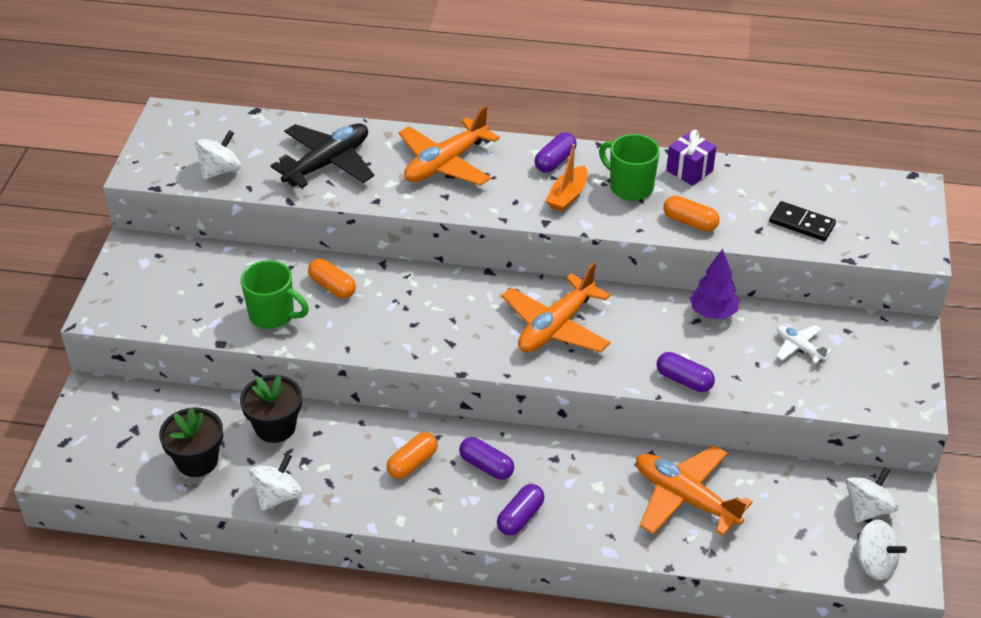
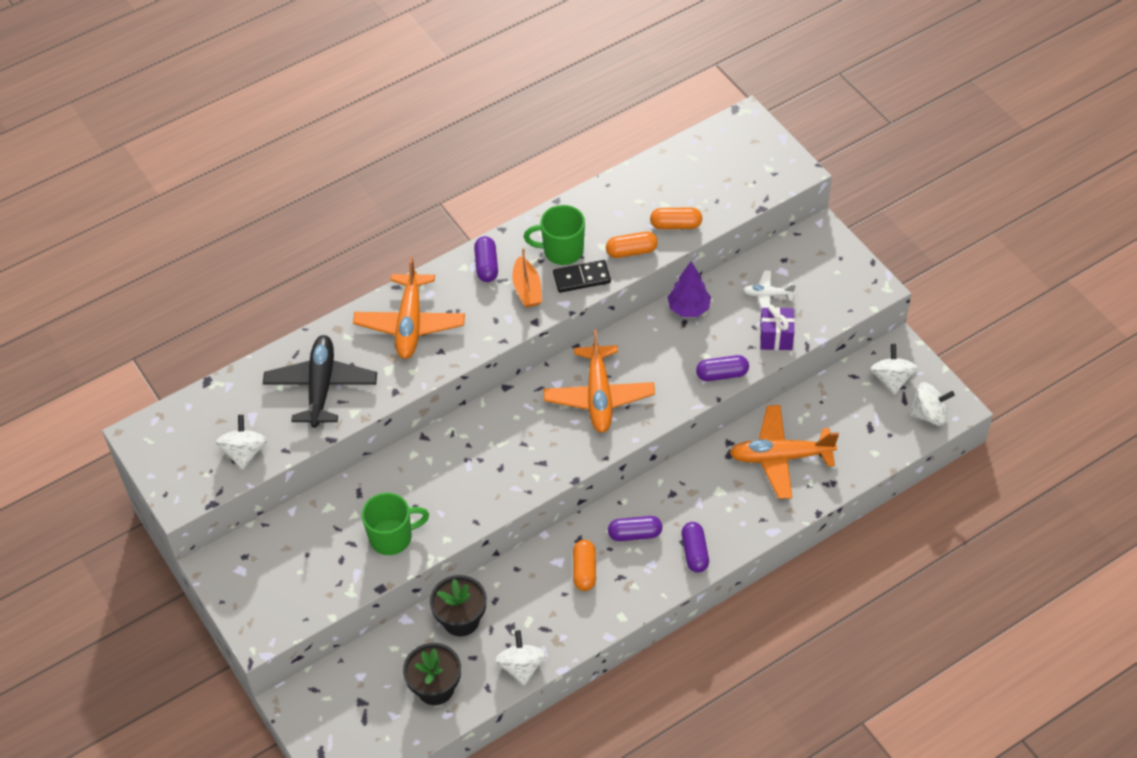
camera: 40 degrees left, 10 degrees up
(332, 287) = (408, 482): orange capsule -> orange capsule (676, 225)
(689, 171) = (588, 208): purple gift -> purple gift (776, 337)
(802, 223) = (704, 200): black domino -> black domino (582, 278)

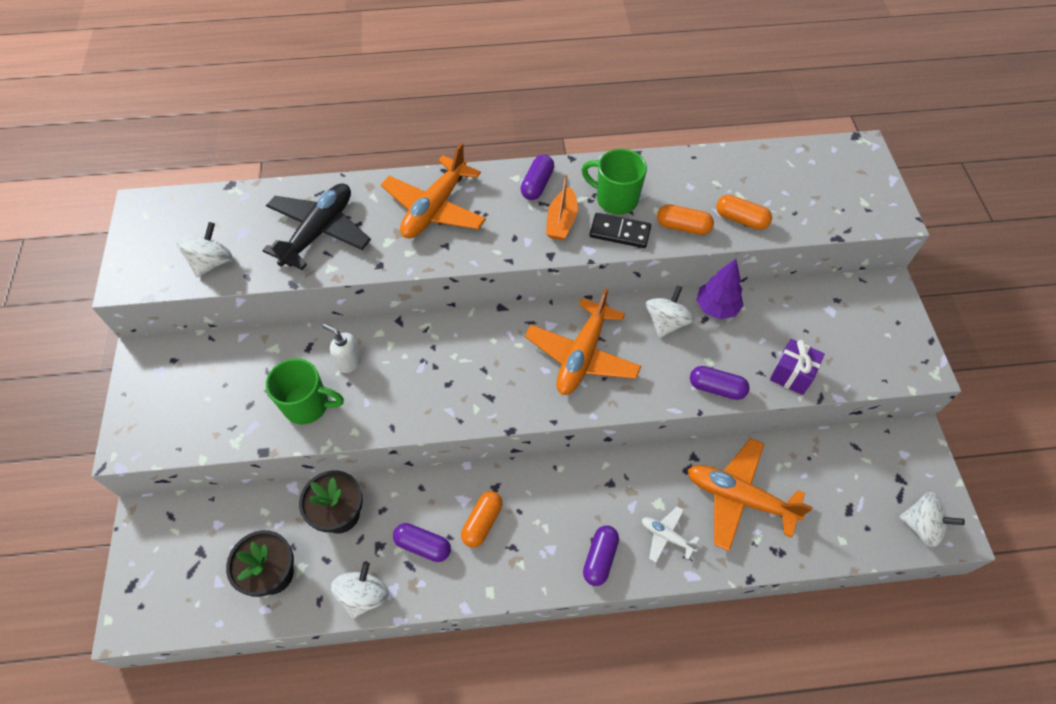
camera: 25 degrees right, 5 degrees up
(403, 488) = (349, 362): none -> white soap dispenser
(635, 534) = (551, 508): purple capsule -> purple capsule (423, 545)
(767, 295) = (803, 328): white plane -> white plane (666, 536)
(891, 379) = (895, 468): white spinning top -> white spinning top (666, 322)

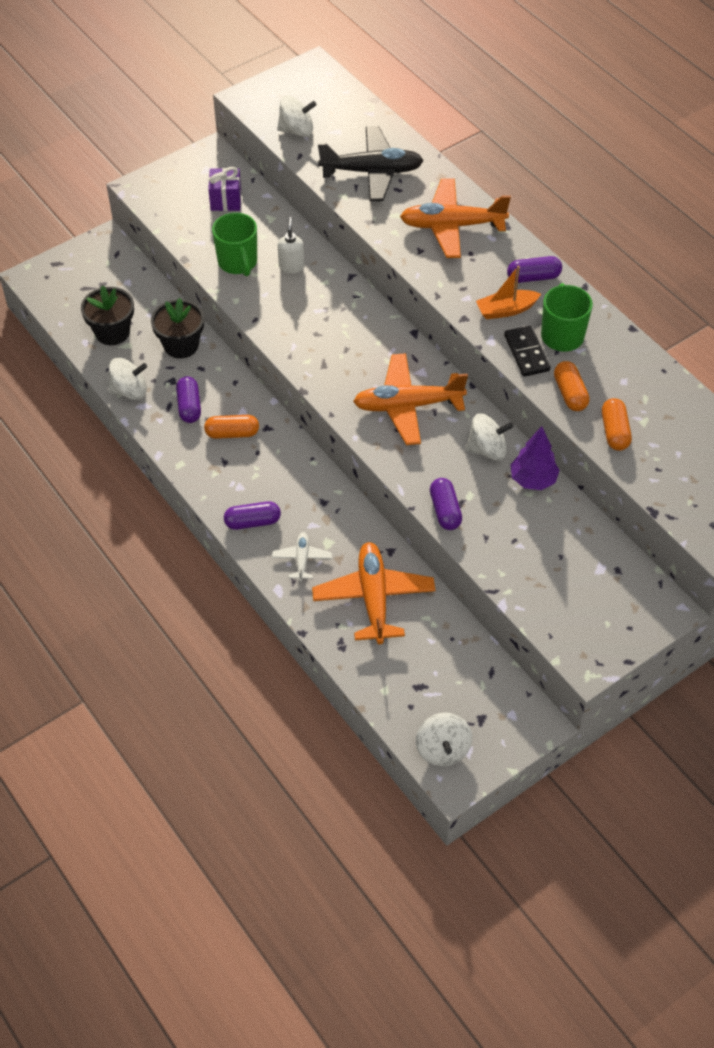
camera: 60 degrees right, 5 degrees down
(791, 374) = (501, 561): purple gift -> purple gift (226, 200)

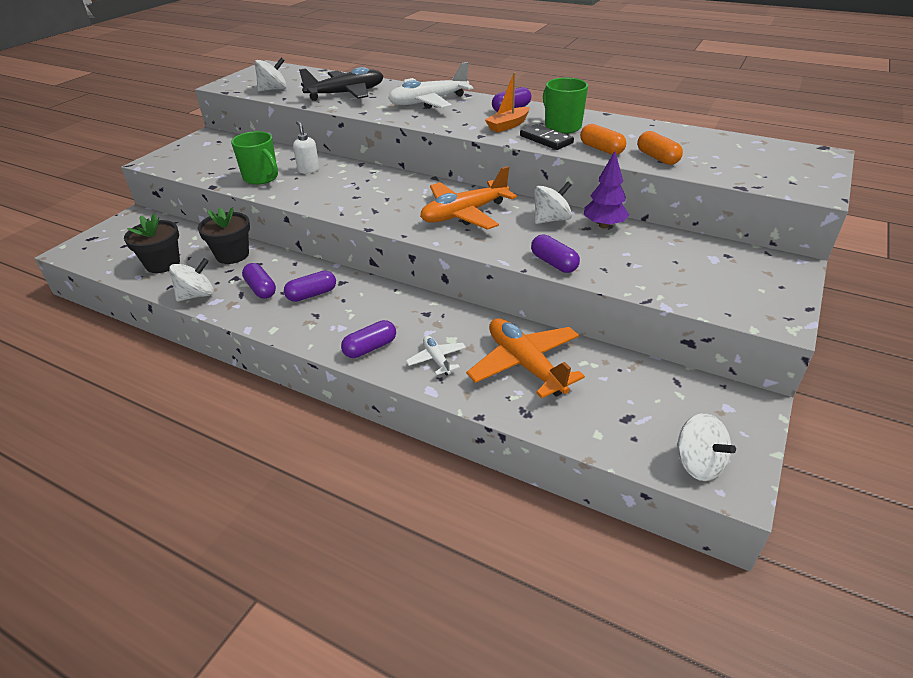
camera: 25 degrees left, 15 degrees down
(226, 200) = (232, 152): purple gift -> none
(232, 433) = (312, 294): orange capsule -> purple capsule
(452, 226) = (428, 102): orange plane -> white plane

